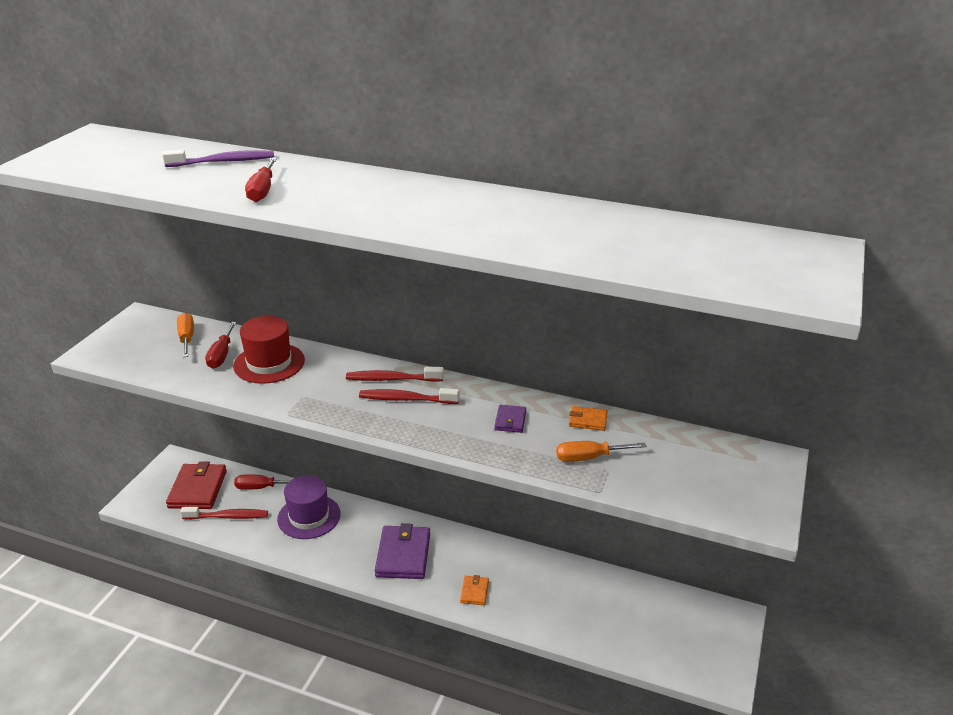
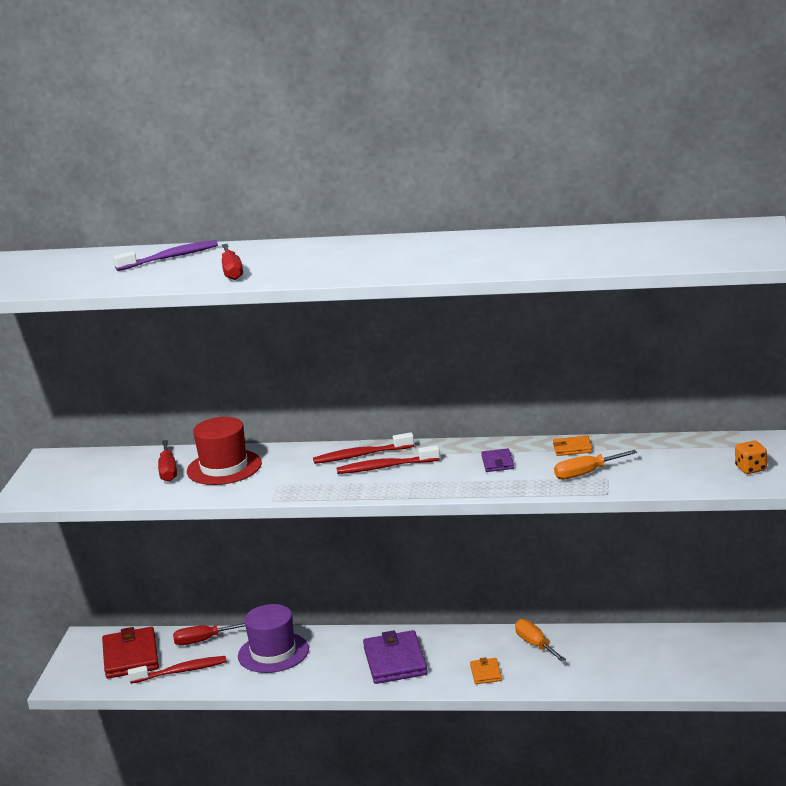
camera: 10 degrees left, 10 degrees down
(187, 338) = (119, 465): orange screwdriver -> orange screwdriver (535, 645)
(758, 496) = (751, 469): none -> orange dice

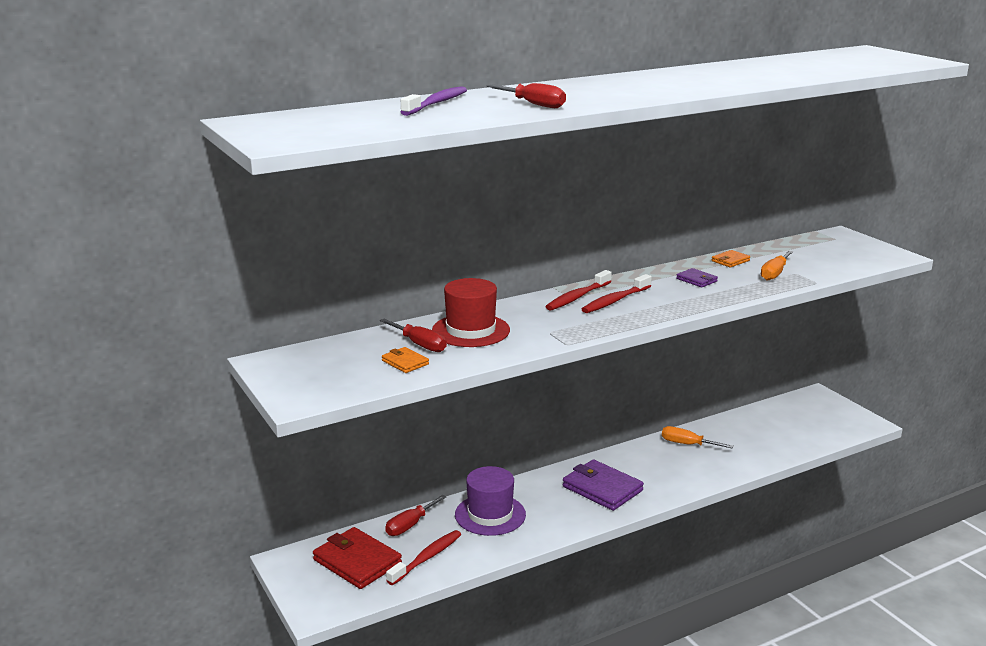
camera: 40 degrees left, 0 degrees up
(486, 673) = (683, 475): orange wallet -> orange wallet (405, 362)
(751, 469) = (872, 249): orange dice -> none

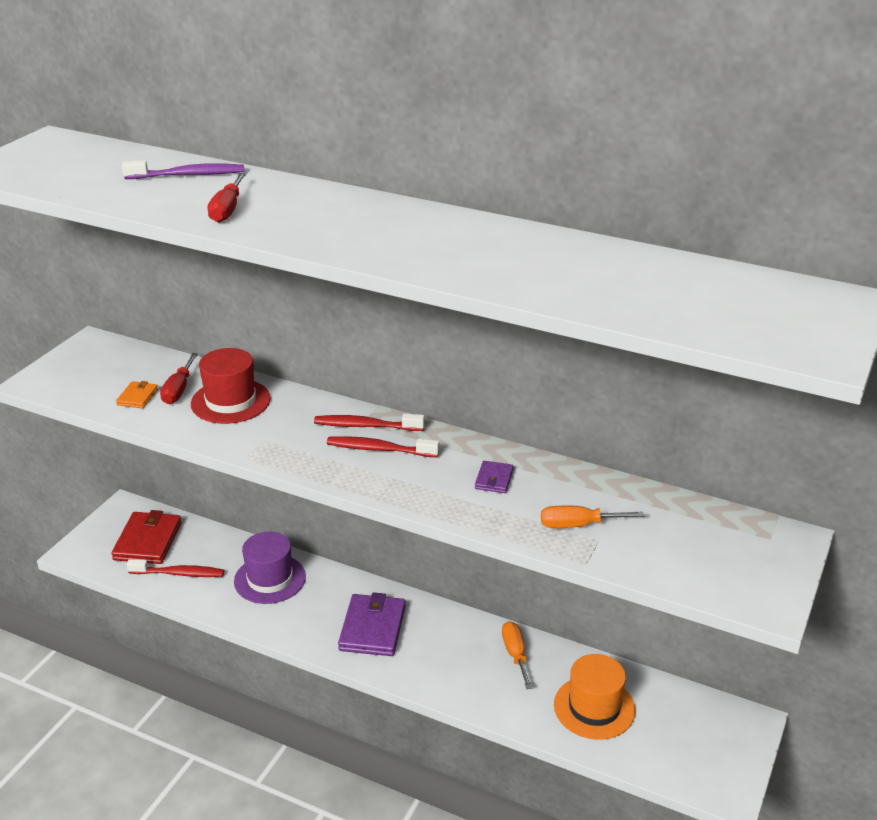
camera: 55 degrees right, 10 degrees up
(410, 525) = (218, 543): red screwdriver -> none
(730, 261) = (582, 483): orange wallet -> none
(763, 436) = (594, 707): none -> orange hat

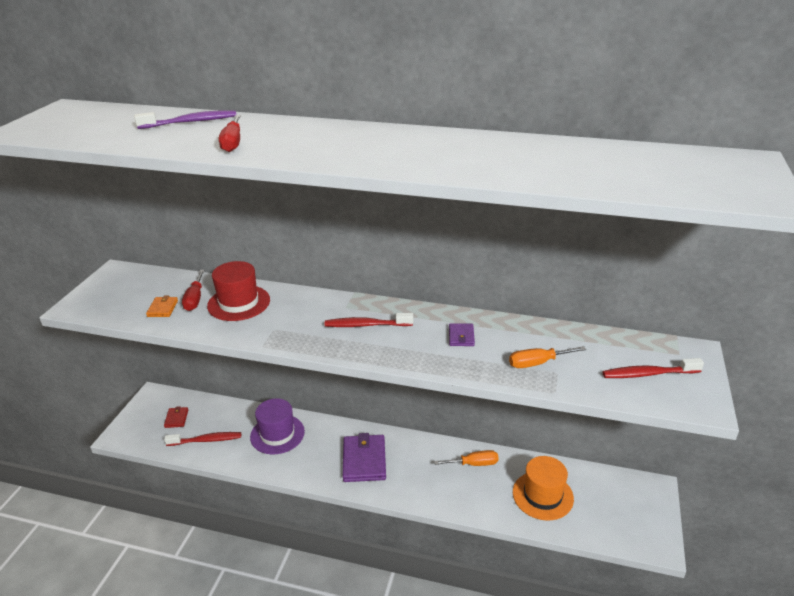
camera: 10 degrees left, 0 degrees up
(148, 541) = (176, 418): red wallet -> red wallet, size x0.50
(365, 426) = (350, 309): red toothbrush -> red toothbrush (648, 374)
(515, 654) = (474, 464): orange screwdriver -> orange screwdriver turned 105 degrees clockwise

